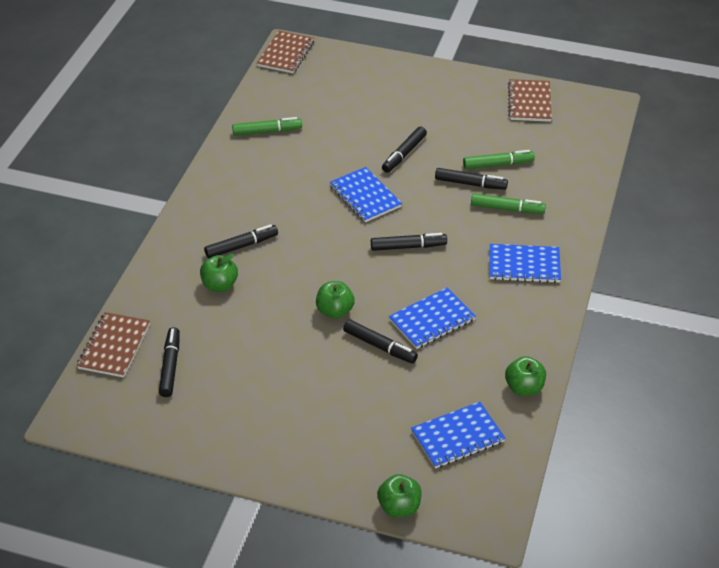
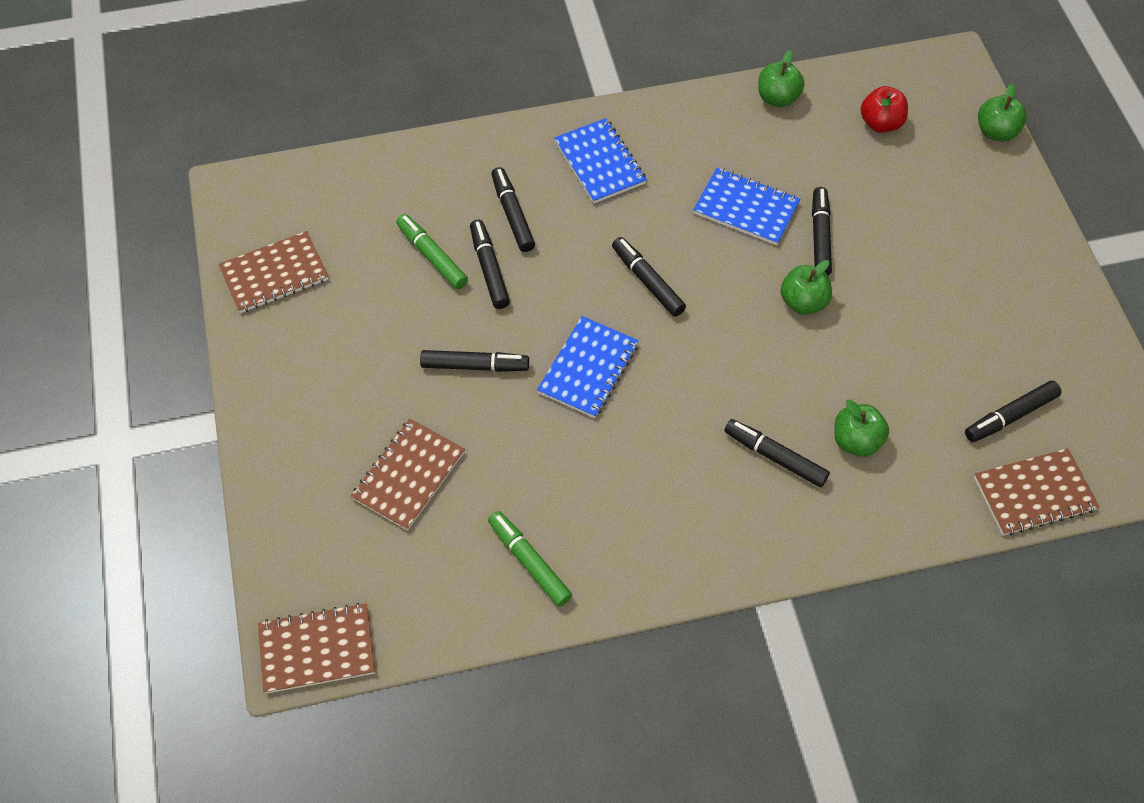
camera: 120 degrees left, 15 degrees up
(354, 109) = (408, 475): none -> brown notebook
(457, 437) = (880, 123): blue notebook -> red apple
(507, 208) = (512, 215): green marker -> black marker

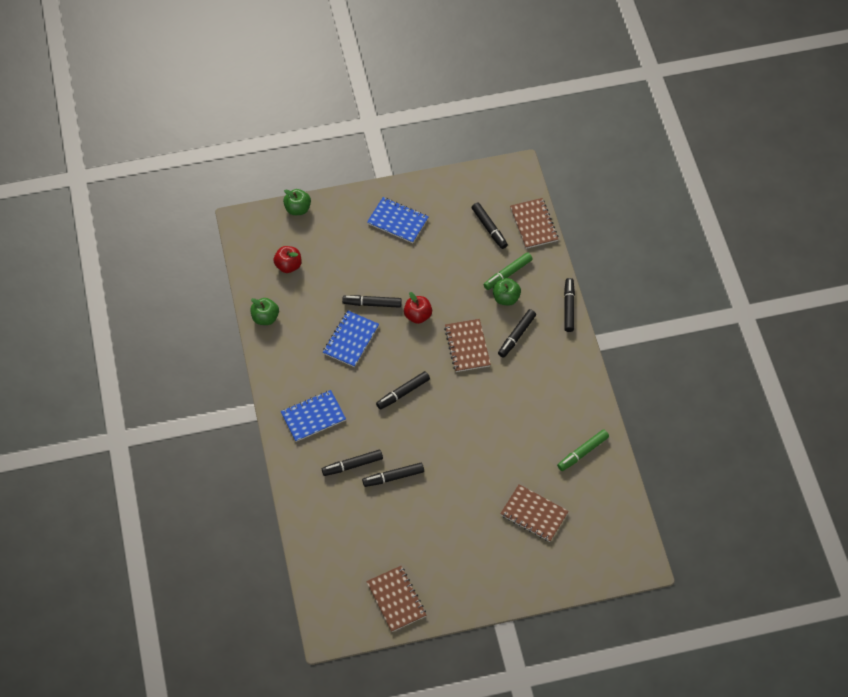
camera: 90 degrees left, 0 degrees up
(317, 649) = (637, 553): brown notebook -> brown notebook (467, 346)
(432, 256) = (384, 509): green marker -> green marker (508, 274)
(474, 366) = (462, 483): black marker -> black marker (568, 307)
(588, 369) = (463, 424): blue notebook -> blue notebook (397, 221)
(803, 302) = (418, 315): green apple -> red apple

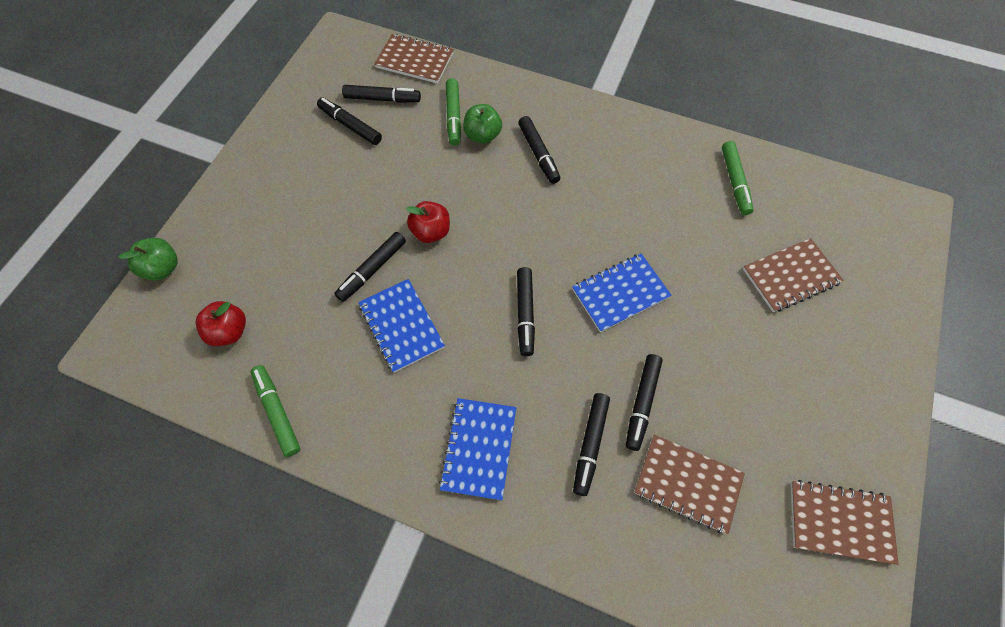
camera: 55 degrees left, 5 degrees up
(265, 318) = (277, 412): green apple -> green marker
(397, 221) = (288, 175): blue notebook -> blue notebook (620, 293)
(467, 346) = (514, 208): brown notebook -> brown notebook (687, 484)
(568, 307) = (541, 90): black marker -> black marker (350, 126)

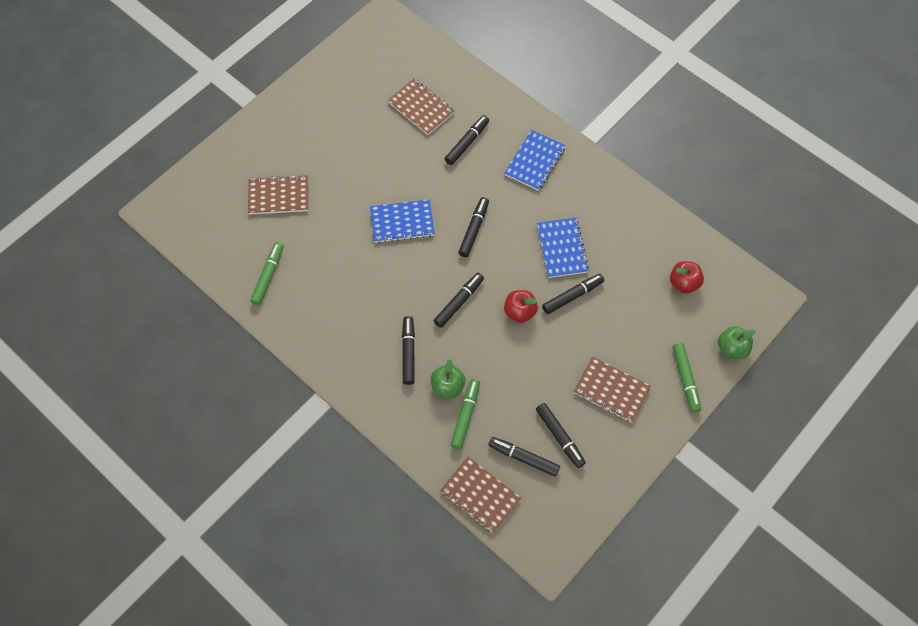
camera: 160 degrees left, 0 degrees up
(277, 412) = (656, 220): green marker -> green marker (685, 379)
(642, 403) = (424, 154): black marker -> black marker (459, 302)
(839, 521) = (349, 67): brown notebook -> brown notebook (611, 390)

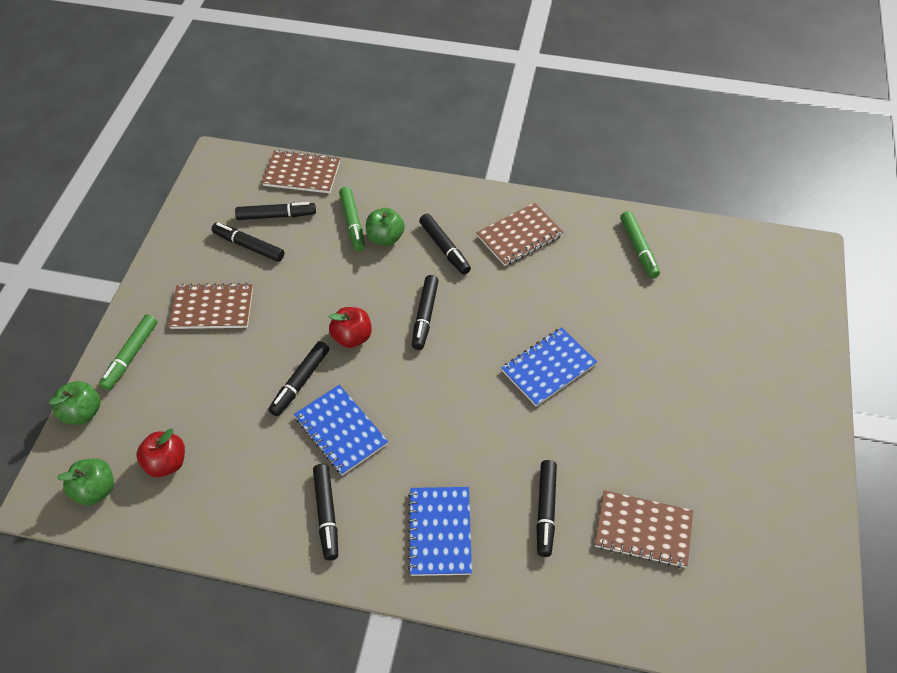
camera: 150 degrees right, 10 degrees down
(279, 196) = (705, 328): brown notebook -> brown notebook (519, 236)
(473, 230) = (460, 400): black marker -> black marker (327, 514)
(685, 379) = (131, 356): green marker -> green marker turned 120 degrees counterclockwise
(735, 287) = (95, 490): none -> green apple

